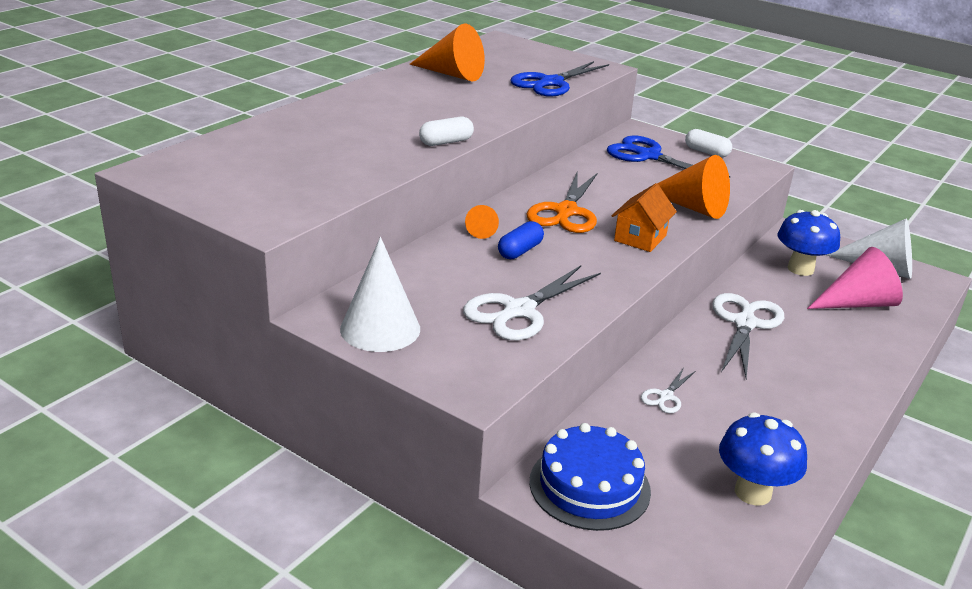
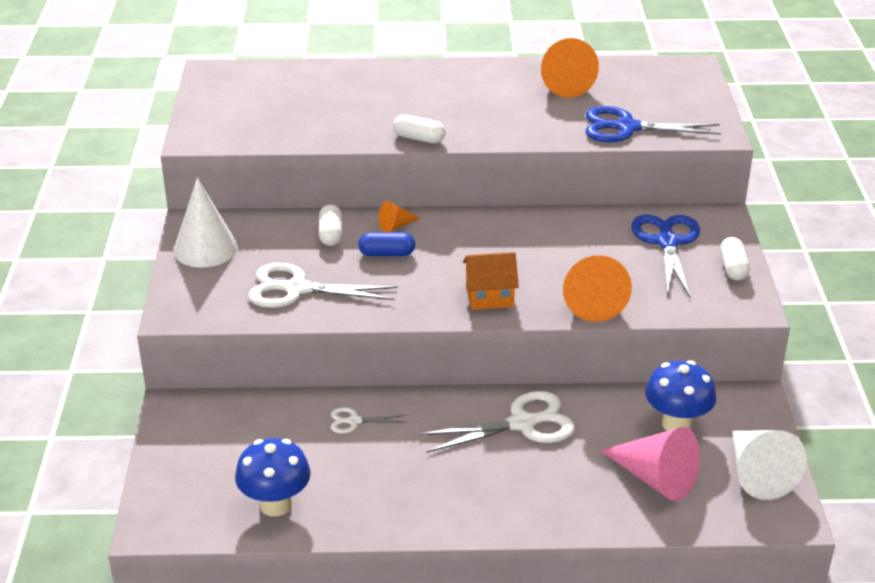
camera: 55 degrees right, 5 degrees up
(452, 261) = (330, 234): none -> white capsule
(566, 212) = (484, 246): orange scissors -> none
(589, 486) = (203, 427): blue cake -> none

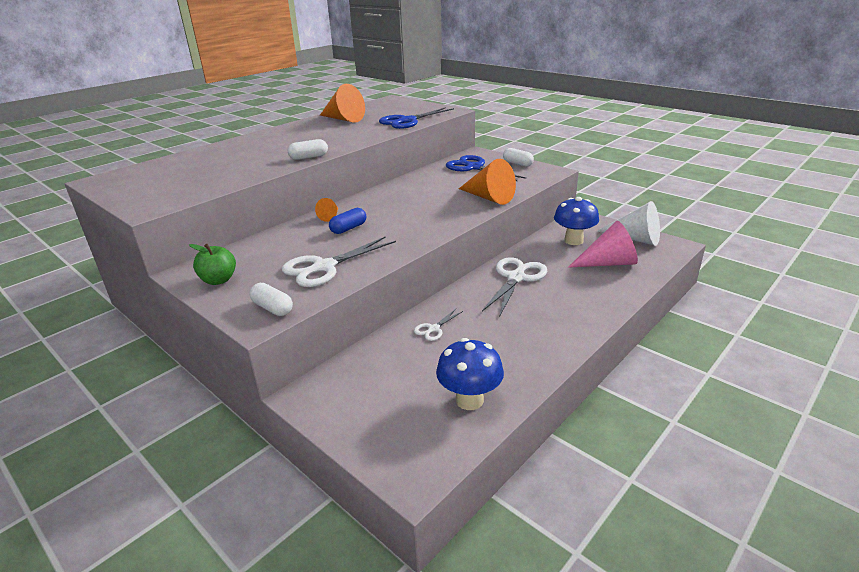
camera: 45 degrees left, 5 degrees down
(205, 248) = (219, 280): white cone -> green apple
(330, 234) = (297, 236): white capsule -> white capsule (272, 308)
(489, 296) = (440, 218): orange house -> none

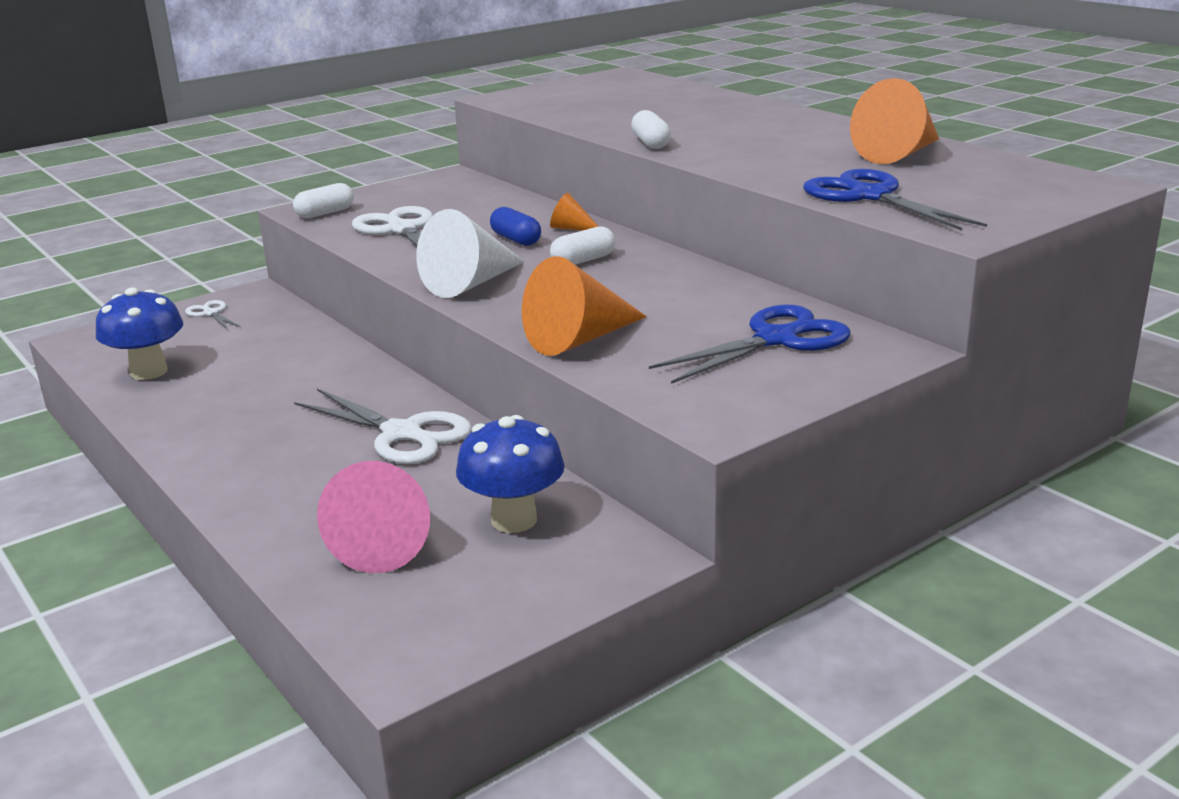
camera: 100 degrees right, 5 degrees down
(219, 280) = (417, 189): green apple -> none
(433, 329) = (312, 360): white scissors -> white scissors (211, 313)
(517, 164) = (791, 389): white capsule -> white capsule (583, 260)
(635, 239) = (475, 610): white cone -> white cone (470, 283)

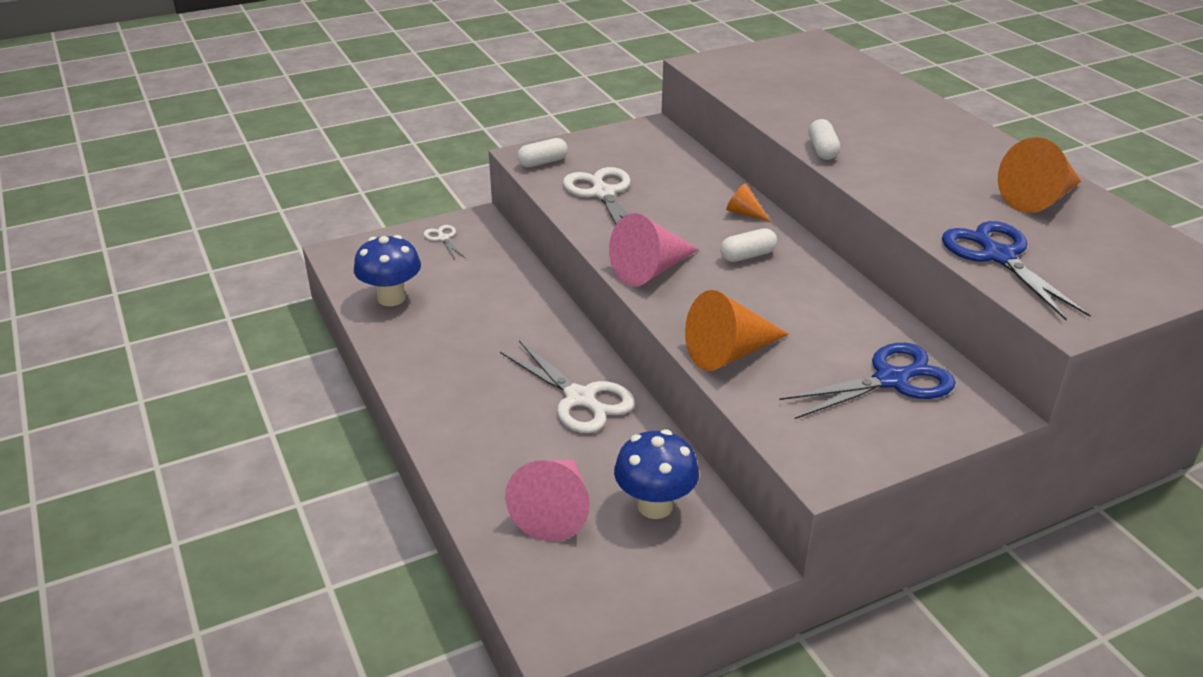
camera: 10 degrees right, 10 degrees up
(470, 283) = (651, 270): white cone -> pink cone
(516, 239) = (695, 220): blue capsule -> none

